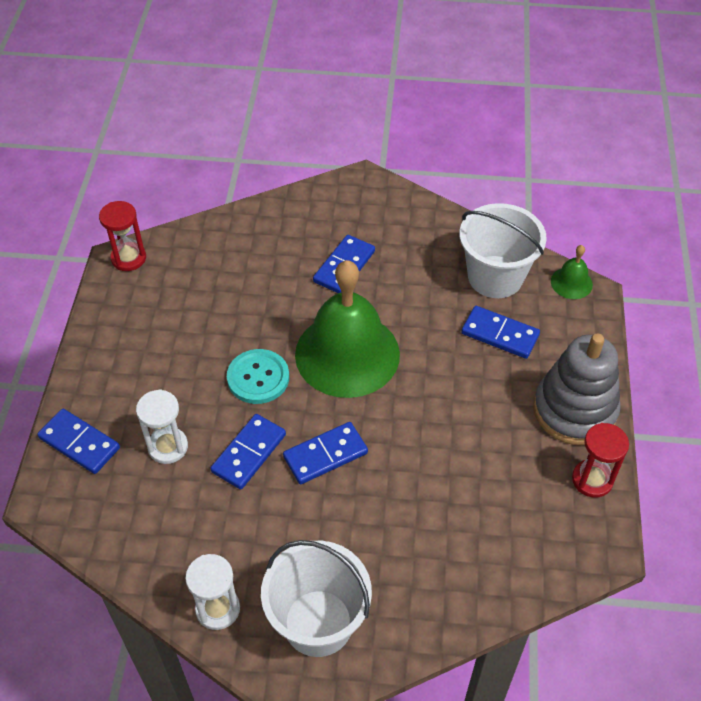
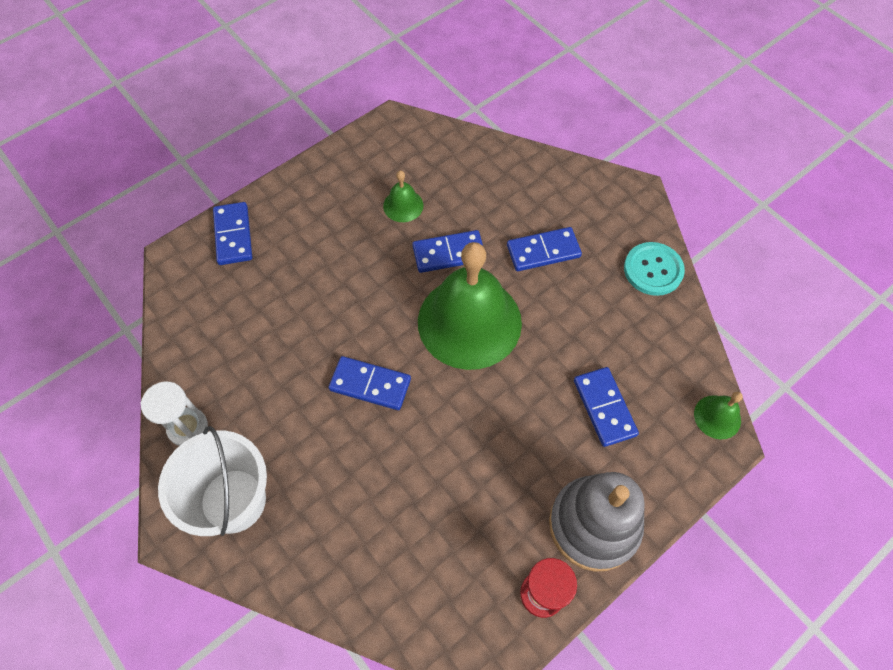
camera: 45 degrees right, 10 degrees up
(128, 258) = (401, 126): red hourglass -> none
(168, 447) = (280, 285): white hourglass -> none
(200, 313) = (403, 205): none -> green bell
(248, 453) = (323, 336): blue domino -> blue domino (449, 253)
(258, 378) = (389, 286): turquoise button -> turquoise button (653, 270)
(495, 277) = (655, 357): white bucket -> none

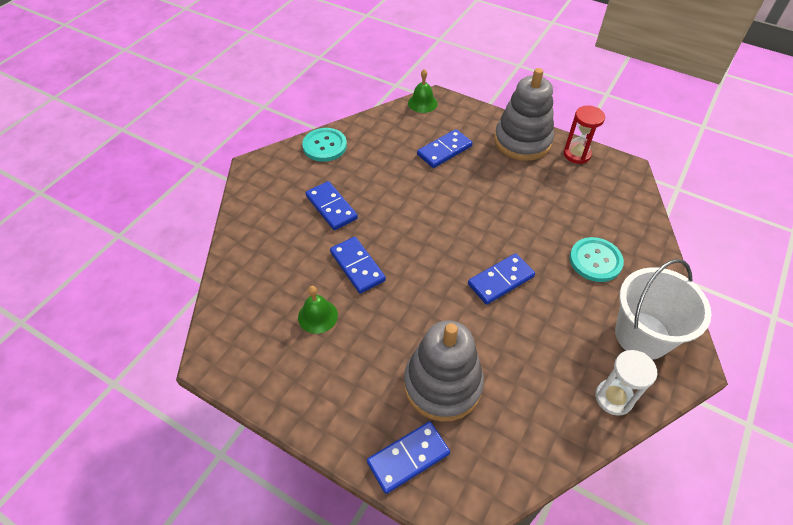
camera: 110 degrees left, 10 degrees down
(282, 283) = (442, 384): none -> grey stacking toy
(350, 507) = (595, 260): none -> turquoise button
(370, 385) = (501, 280): blue domino -> blue domino turned 60 degrees clockwise
(469, 322) = (415, 235): green bell -> none

